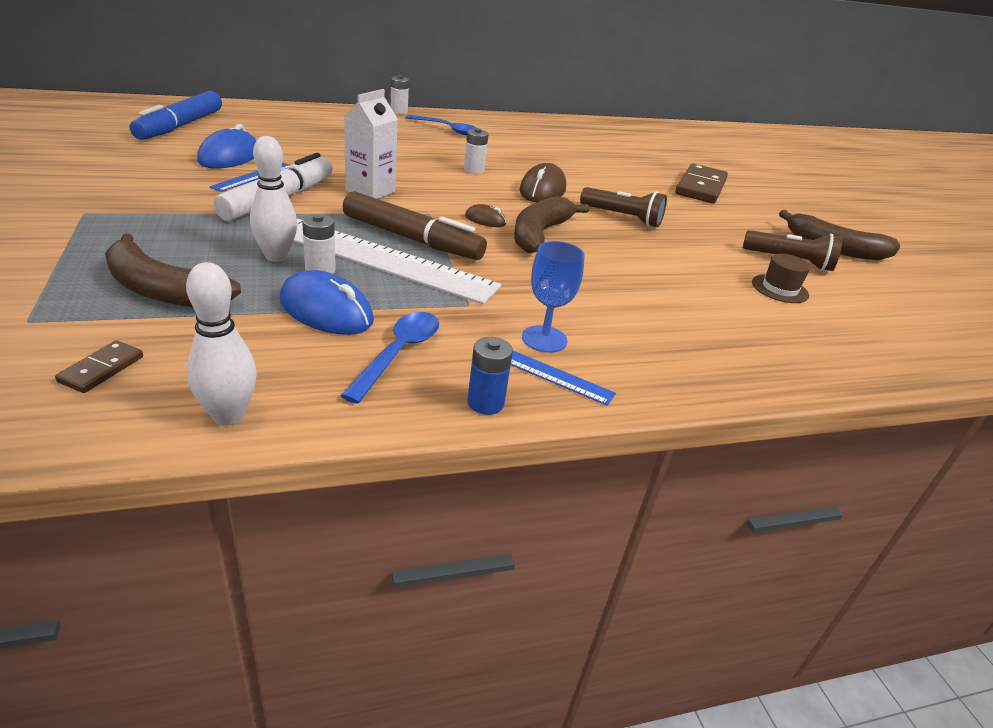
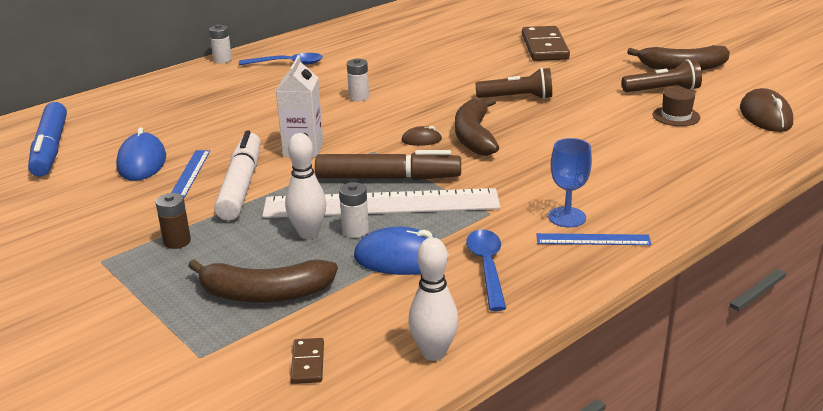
camera: 20 degrees left, 5 degrees down
(162, 221) = (177, 242): none -> brown battery
(485, 403) = (579, 275): blue battery -> none
(542, 190) = (432, 96): brown mouse -> brown mouse (765, 116)

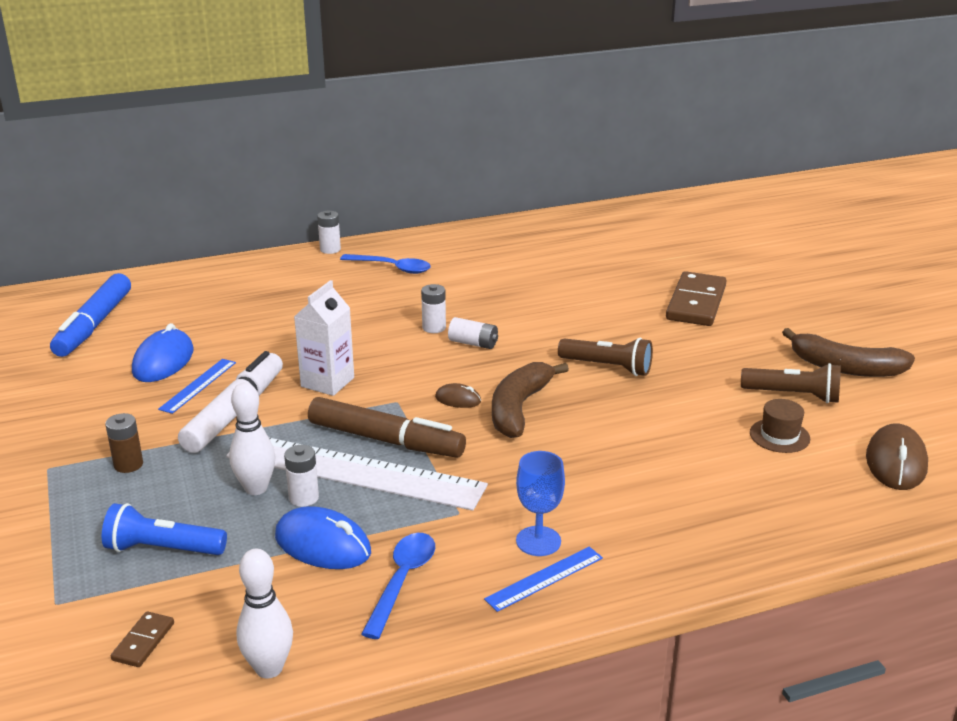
camera: 20 degrees right, 0 degrees up
(264, 294) = (163, 549): brown banana -> blue flashlight
(400, 101) = (473, 343): none -> white battery
(593, 239) = (544, 578): blue ruler -> blue ruler turned 60 degrees counterclockwise

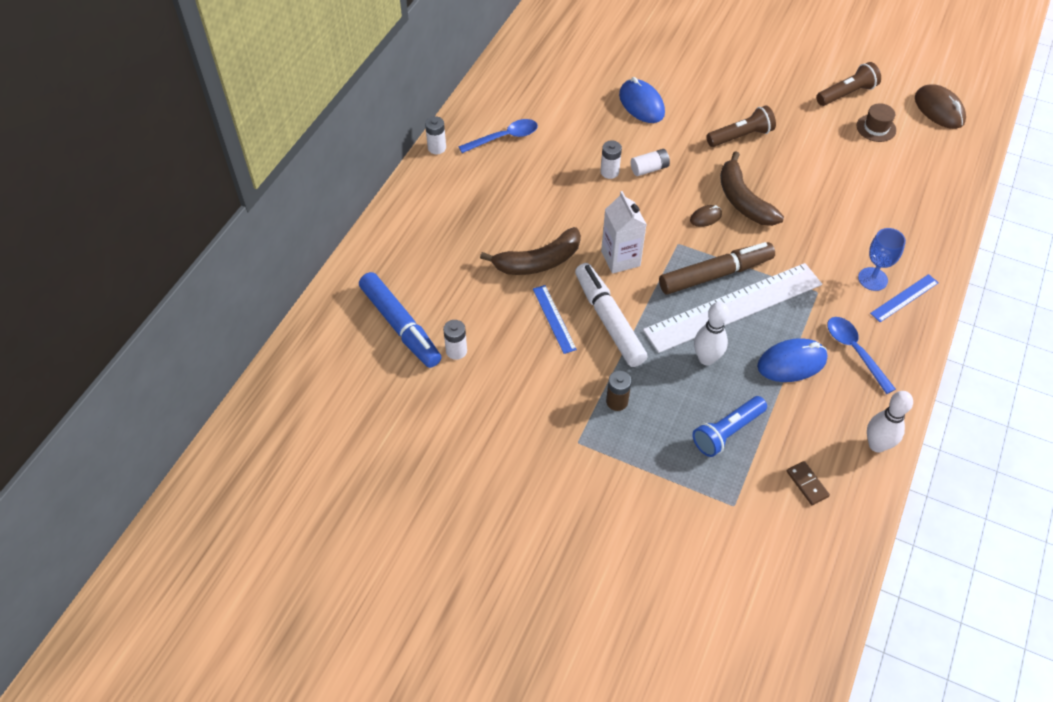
camera: 45 degrees left, 25 degrees up
(163, 361) = (500, 318): blue mouse -> blue mouse (641, 104)
(304, 498) = (738, 344): white battery -> white battery (456, 351)
(544, 578) = (904, 298): blue ruler -> blue ruler turned 45 degrees clockwise
(696, 303) = (713, 51): brown domino -> none
(845, 368) = (843, 55): brown banana -> brown banana (538, 262)

